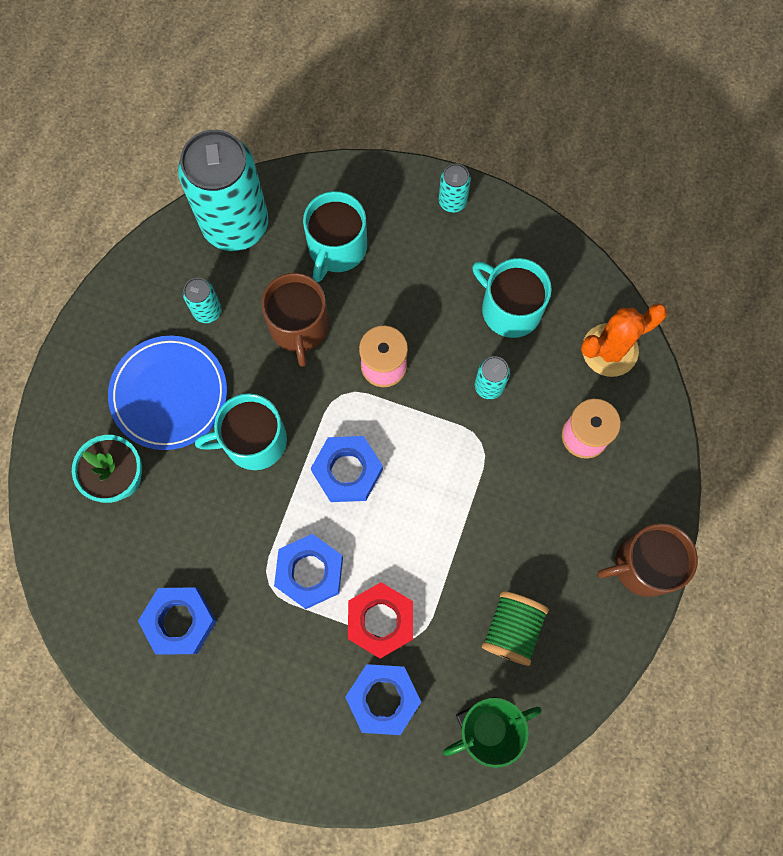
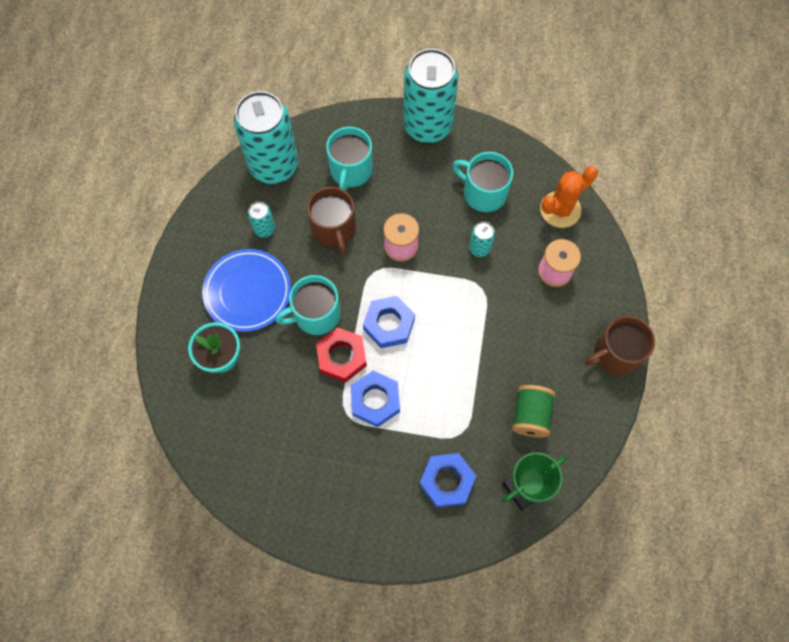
camera: 10 degrees left, 5 degrees down
(179, 621) = (285, 452): blue nut -> none
(380, 621) = (434, 426): red nut -> red nut (342, 357)
(452, 201) = (427, 126): turquoise can -> turquoise can, size x2.37

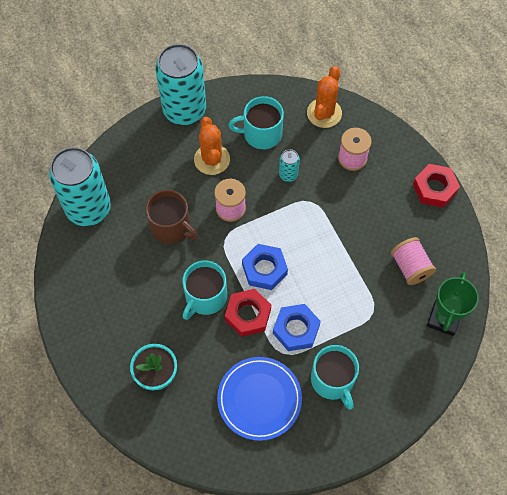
camera: 35 degrees left, 5 degrees down
(247, 292) = (140, 314): blue plate -> blue plate (259, 399)
(264, 229) = (117, 260): turquoise can -> none
(350, 170) = (151, 176): turquoise mug -> turquoise mug (333, 380)
(418, 188) = (212, 159): none -> orange cactus
(447, 481) = (388, 351): blue nut -> none
(530, 415) = (410, 267): green spool -> pink spool
(615, 354) = (434, 188): brown mug -> red nut

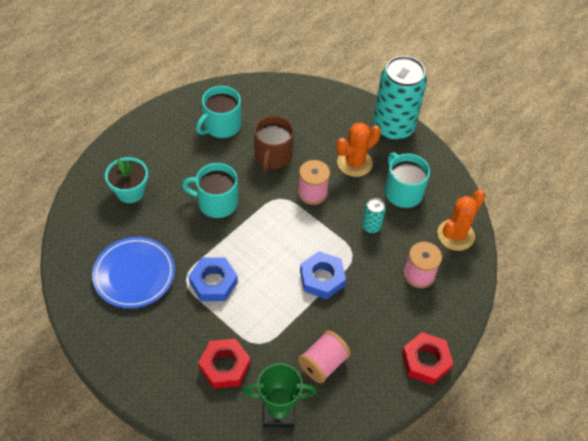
camera: 65 degrees right, 10 degrees down
(88, 208) = (262, 95): turquoise can -> none
(248, 315) = (212, 240): red nut -> red nut (224, 366)
(264, 269) = (263, 238): blue nut -> blue nut (322, 278)
(324, 113) = (455, 235): orange cactus -> orange cactus turned 45 degrees counterclockwise
(333, 380) = (174, 329): turquoise mug -> turquoise mug (221, 125)

